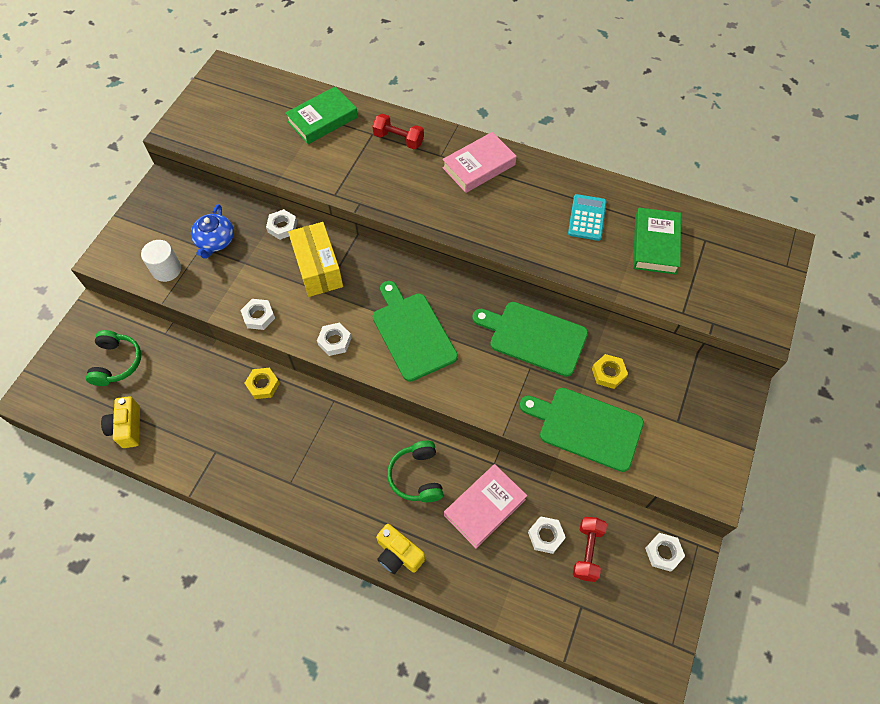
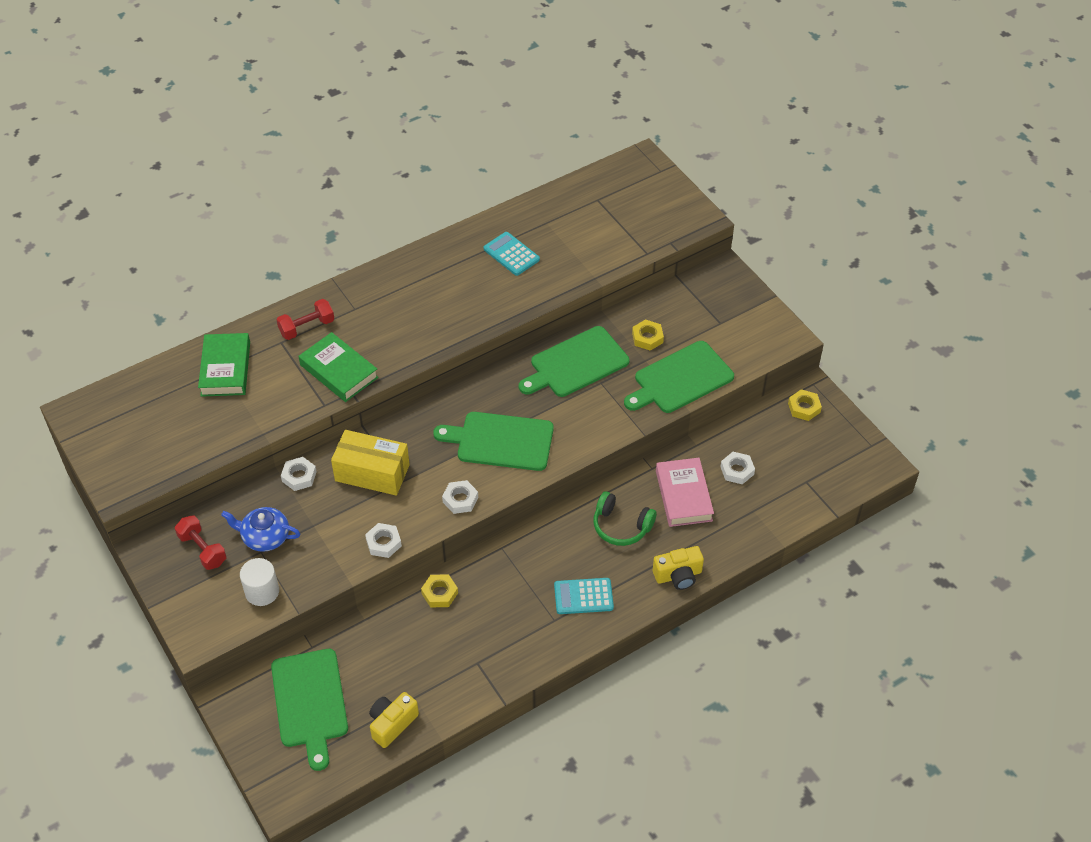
camera: 55 degrees left, 10 degrees down
(117, 363) = (310, 702): green headphones -> green cutting board
(127, 427) = (392, 724): yellow camera -> yellow camera turned 105 degrees clockwise
(215, 241) = (265, 537): blue teapot -> blue teapot turned 150 degrees clockwise
(327, 491) = (583, 596): none -> turquoise calculator
(479, 166) = (392, 290): pink book -> none
(587, 552) = (768, 452): red dumbbell -> red dumbbell (202, 549)
(655, 244) = (574, 230): green book -> green book (339, 371)
(663, 553) = (804, 408): white nut -> yellow nut

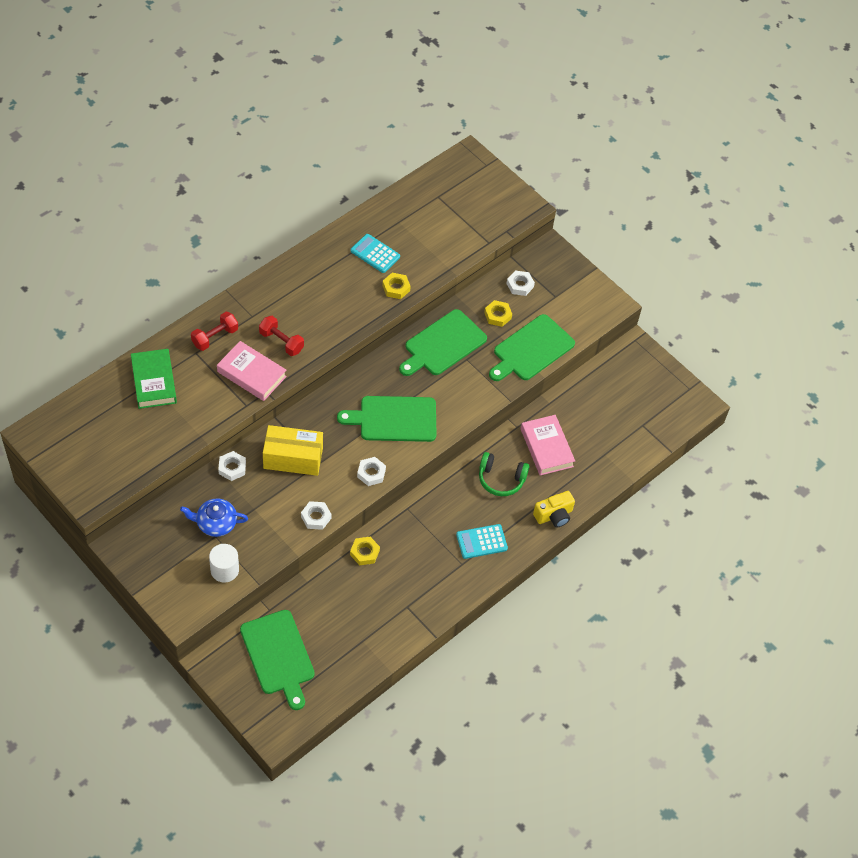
camera: 15 degrees left, 5 degrees up
(202, 549) = (166, 540): red dumbbell -> red dumbbell (281, 342)
(339, 371) = (251, 374): green book -> pink book
(392, 724) = (349, 664): yellow camera -> none
(737, 470) = (586, 421): white nut -> white nut (520, 285)
(804, 408) = (631, 362): yellow nut -> yellow nut (396, 288)

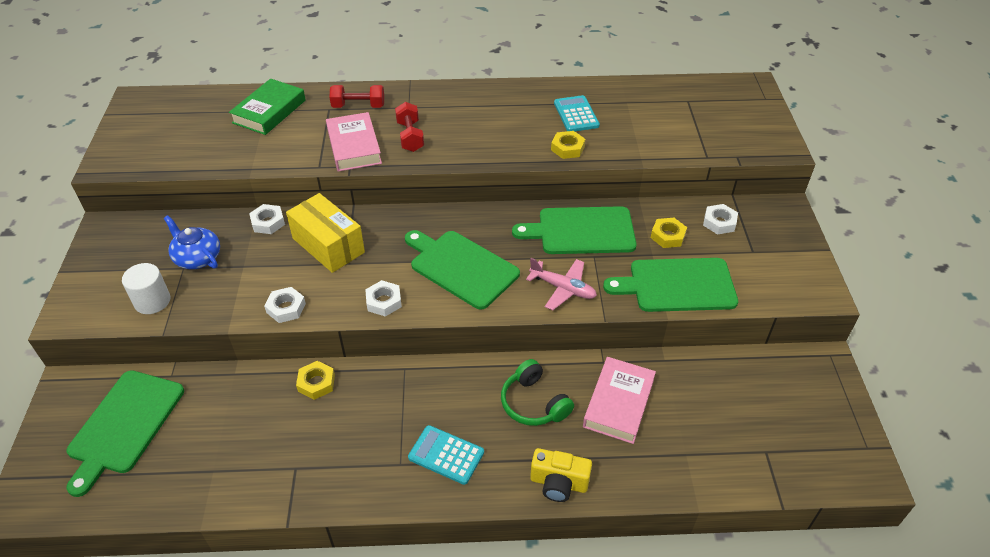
camera: 45 degrees right, 10 degrees down
(468, 394) = (563, 288): none -> pink plane

